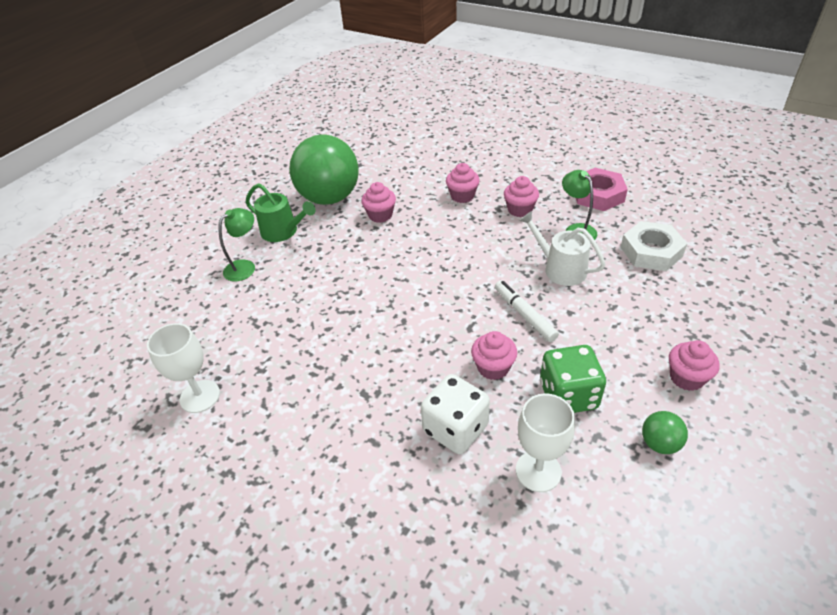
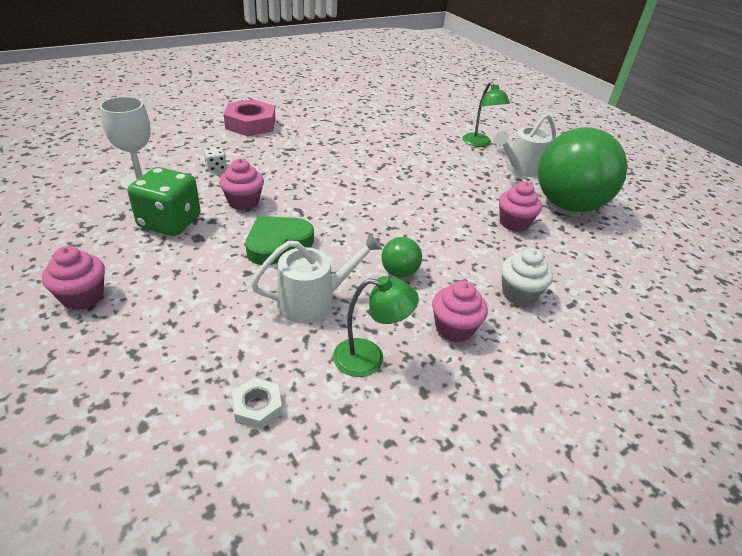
camera: 110 degrees right, 5 degrees down
(200, 396) = (356, 106): white goblet -> none
(283, 231) = (520, 168): green watering can -> white watering can
(455, 429) = (216, 167): white dice -> white dice, size x0.44
(462, 196) = (519, 294): pink cupcake -> white cupcake
(524, 315) = (277, 244): white marker -> green heart
(598, 195) = (435, 440): pink nut -> pink nut (250, 124)
(651, 251) = (257, 407): white nut -> white nut, size x0.51
(659, 443) = (68, 240): green ball -> green ball (399, 272)

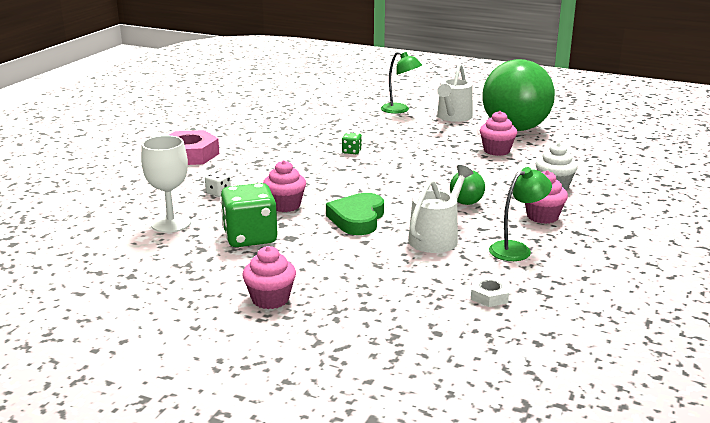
camera: 30 degrees left, 15 degrees down
(376, 170) = (351, 151): none -> green dice

